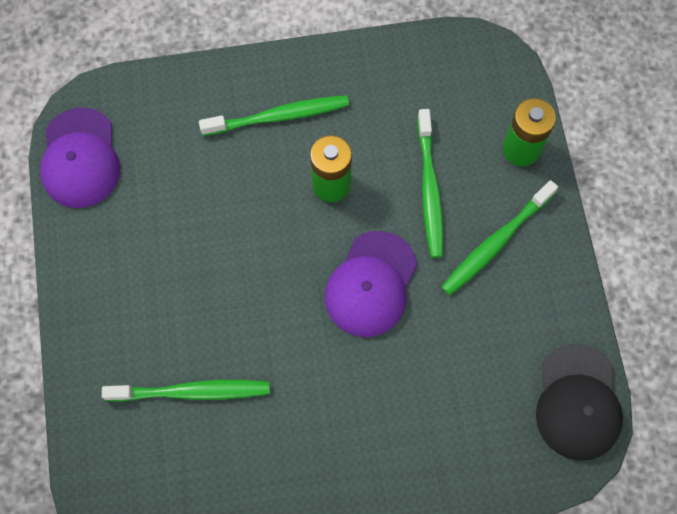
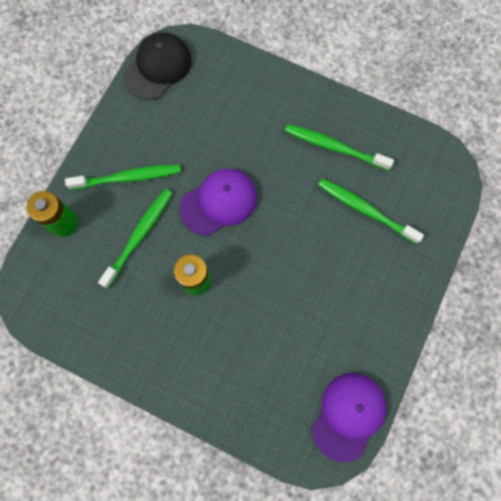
camera: 145 degrees left, 5 degrees up
(279, 116) = (195, 353): green toothbrush -> green toothbrush (334, 147)

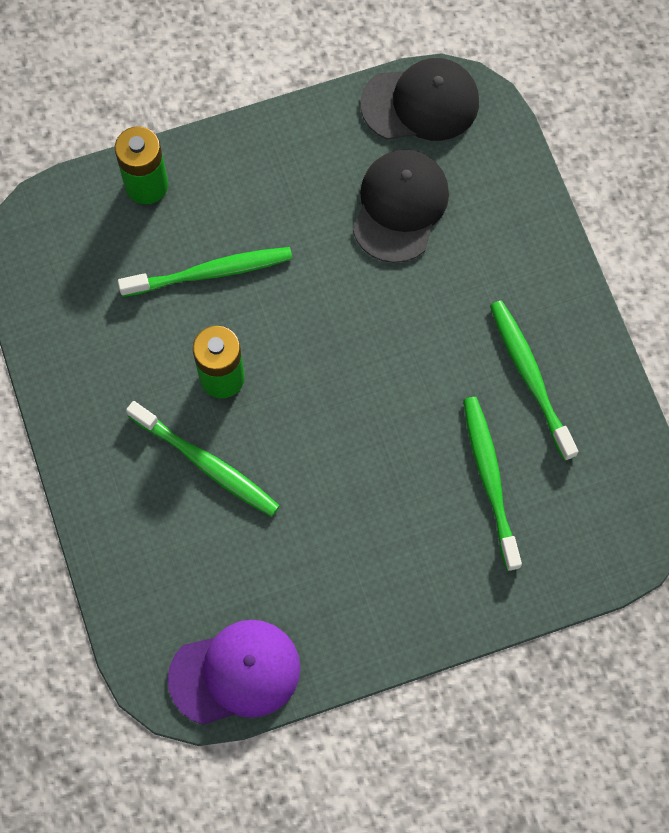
camera: 45 degrees right, 5 degrees down
(128, 177) = (262, 198): green toothbrush -> green toothbrush (206, 464)
(197, 123) = (400, 207): none -> black cap
(219, 202) = (333, 316): purple cap -> none

